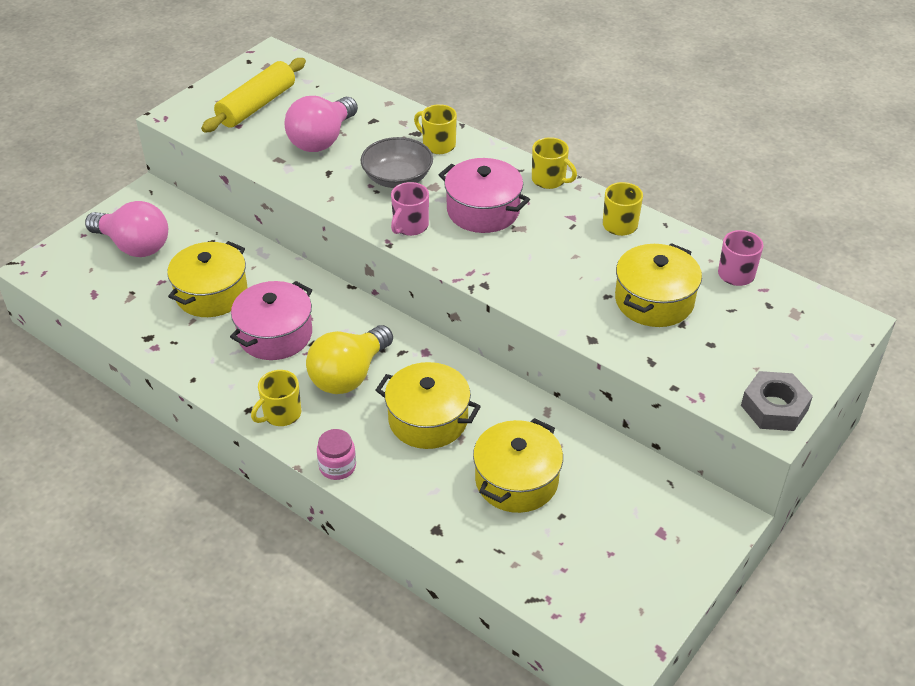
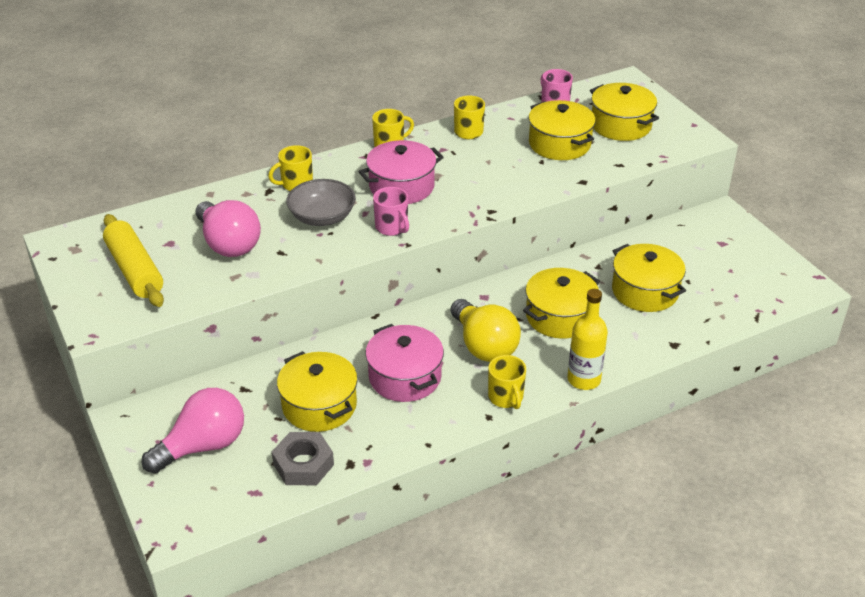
camera: 65 degrees left, 5 degrees down
(337, 466) = (584, 379): pink jar -> yellow bottle
(739, 341) = (621, 125): none -> yellow pot
(774, 407) = (688, 133): grey nut -> grey nut (303, 464)

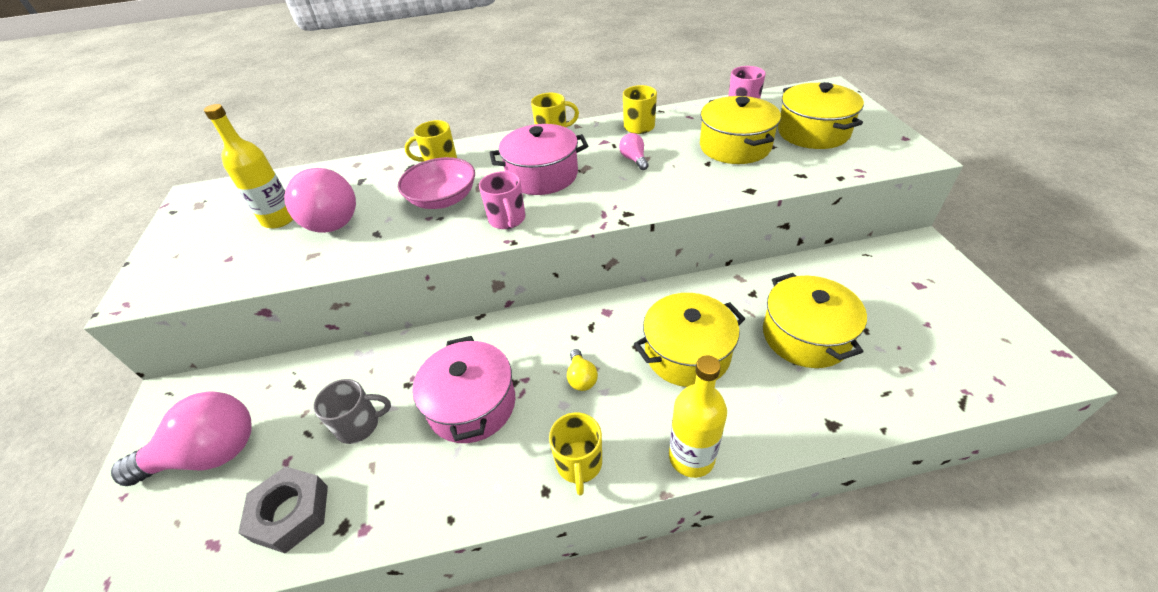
camera: 20 degrees right, 5 degrees up
(135, 270) = (228, 234): yellow rolling pin -> none
(175, 251) = (279, 219): none -> yellow bottle
(319, 405) = (359, 425): yellow pot -> grey mug
(322, 217) = (443, 199): grey bowl -> pink bowl
(477, 164) = (634, 159): none -> pink light bulb
(484, 346) = (581, 378): yellow light bulb -> yellow light bulb, size x0.44

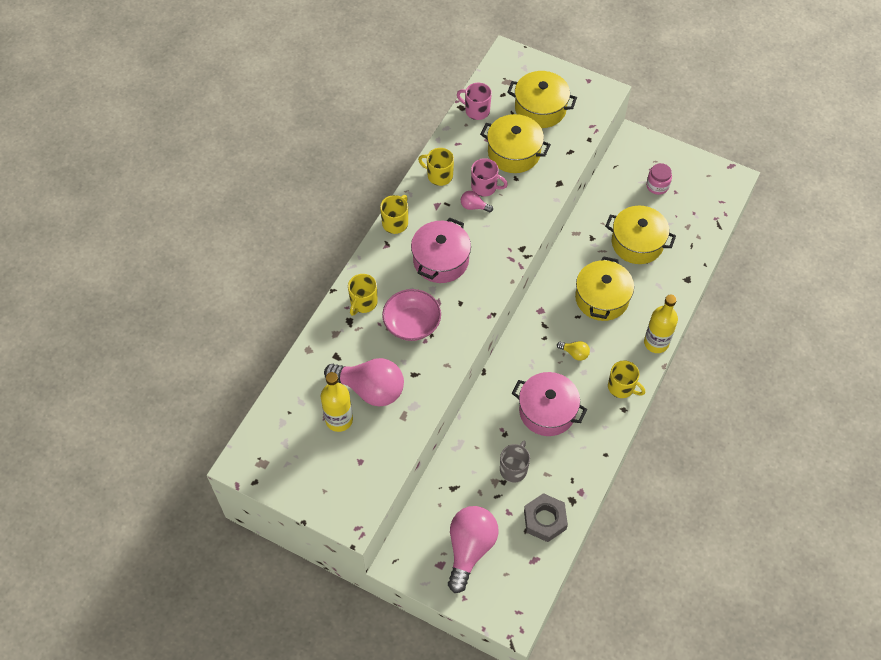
camera: 55 degrees left, 15 degrees up
(507, 219) = (469, 304): pink mug -> pink mug (484, 187)
(905, 303) = (657, 186): none -> pink jar

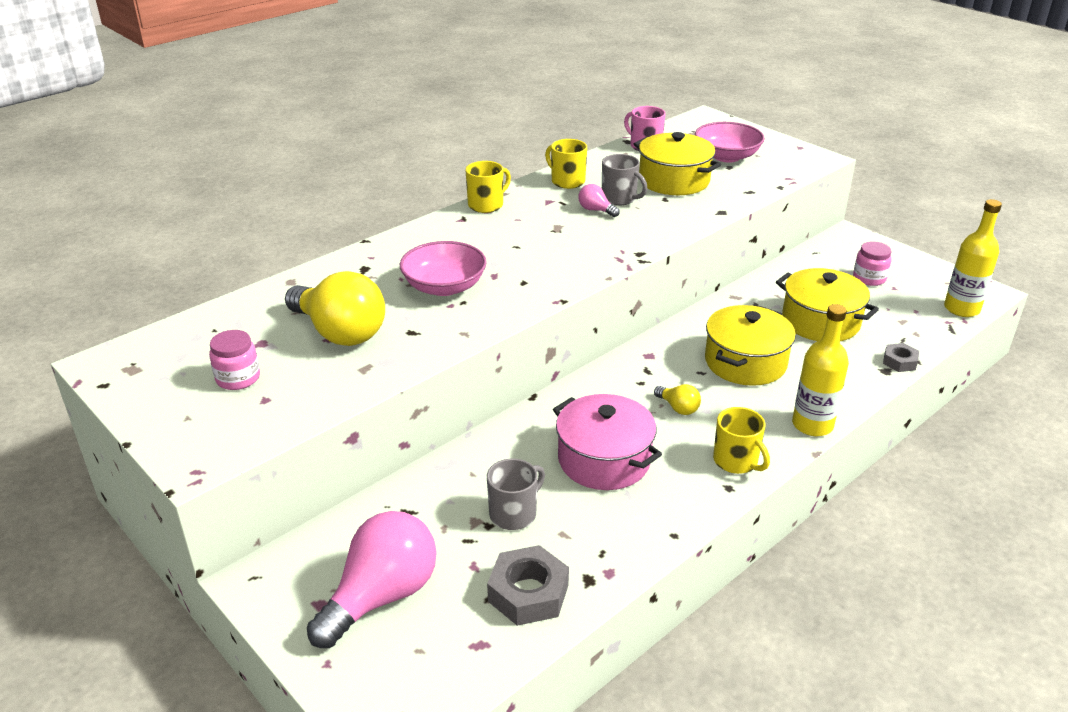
camera: 20 degrees right, 25 degrees down
(333, 449) = (238, 378): none -> pink jar
(339, 420) = (273, 351): yellow bottle -> yellow bottle (961, 309)
(363, 302) = (395, 257): yellow mug -> none
(370, 389) = (340, 332): pink light bulb -> yellow light bulb
(441, 260) = (522, 243): pink pot -> none
(484, 187) = (619, 198): pink mug -> grey mug
(540, 109) = (726, 156): yellow pot -> pink bowl
(694, 268) = (899, 362): none -> grey nut

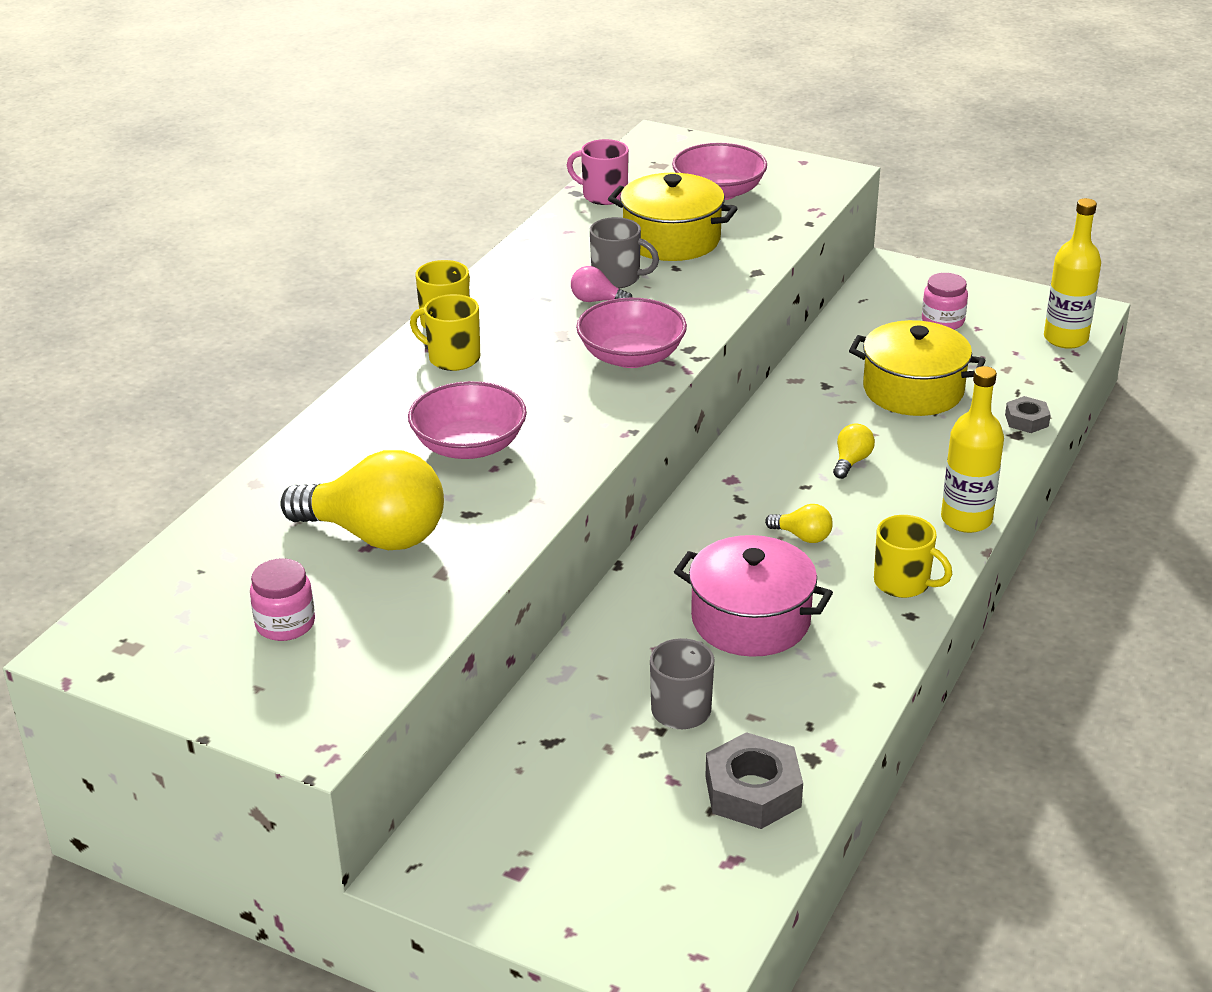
camera: 20 degrees left, 0 degrees up
(381, 596) = (584, 843): pink light bulb -> none
(567, 181) = (532, 266): yellow mug -> yellow mug (452, 358)
(595, 250) = (631, 356): none -> pink bowl
(745, 362) = (851, 461): yellow pot -> yellow light bulb

